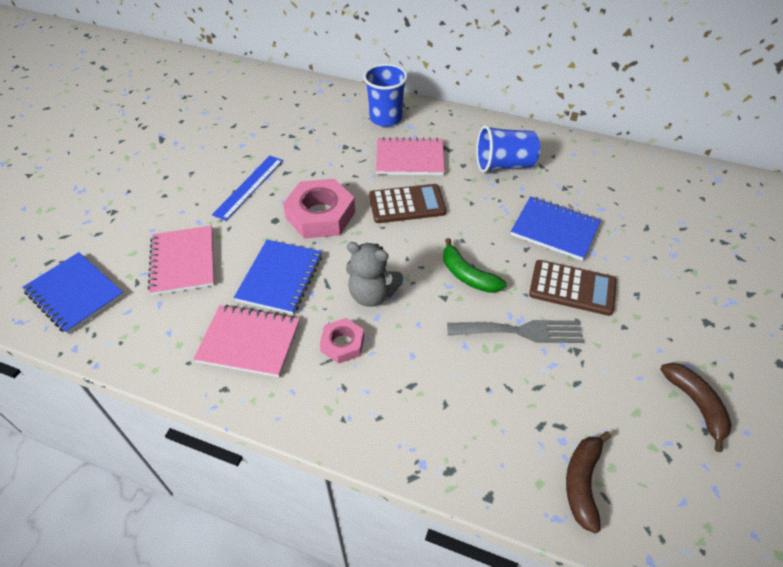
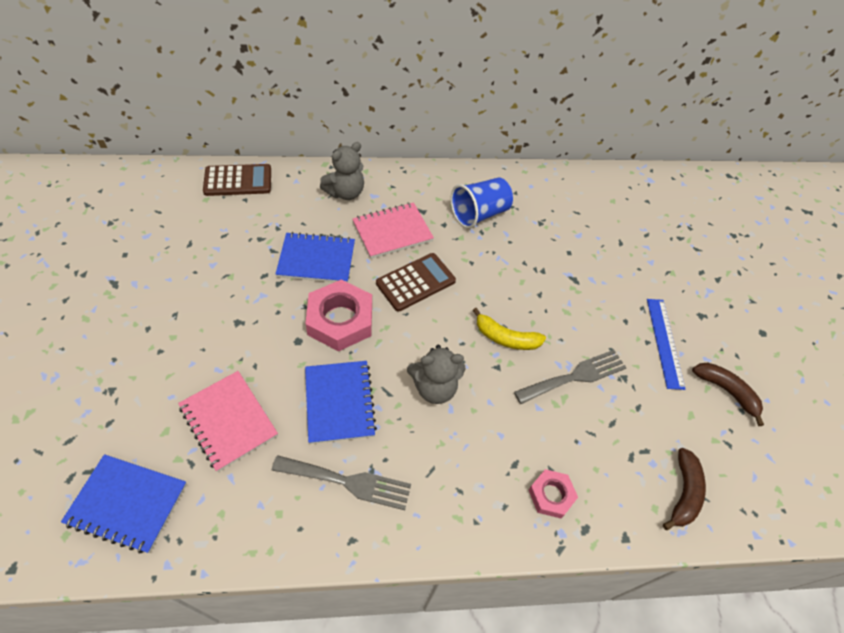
camera: 30 degrees left, 5 degrees up
(249, 187) = (249, 311): blue ruler -> blue ruler (664, 342)
(249, 342) = (348, 482): pink notebook -> grey fork
(342, 344) = (435, 448): pink nut -> pink nut (551, 495)
(385, 118) = (345, 192): blue cup -> grey teddy bear
(467, 275) = (506, 338): green banana -> yellow banana
(554, 230) = (553, 268): blue notebook -> blue notebook (316, 260)
(572, 288) = (593, 320): brown calculator -> brown calculator (238, 180)
(582, 482) = (683, 493): brown banana -> brown banana turned 150 degrees counterclockwise

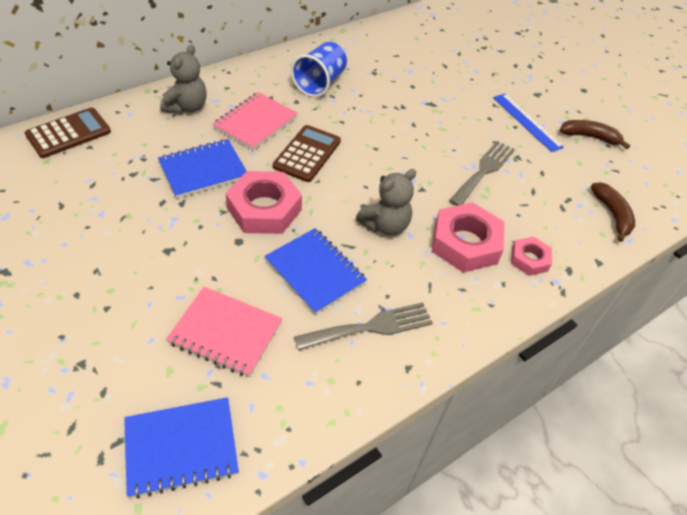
camera: 30 degrees left, 5 degrees down
(498, 444) = (465, 243): none -> pink nut
(506, 338) = (412, 166): yellow banana -> none

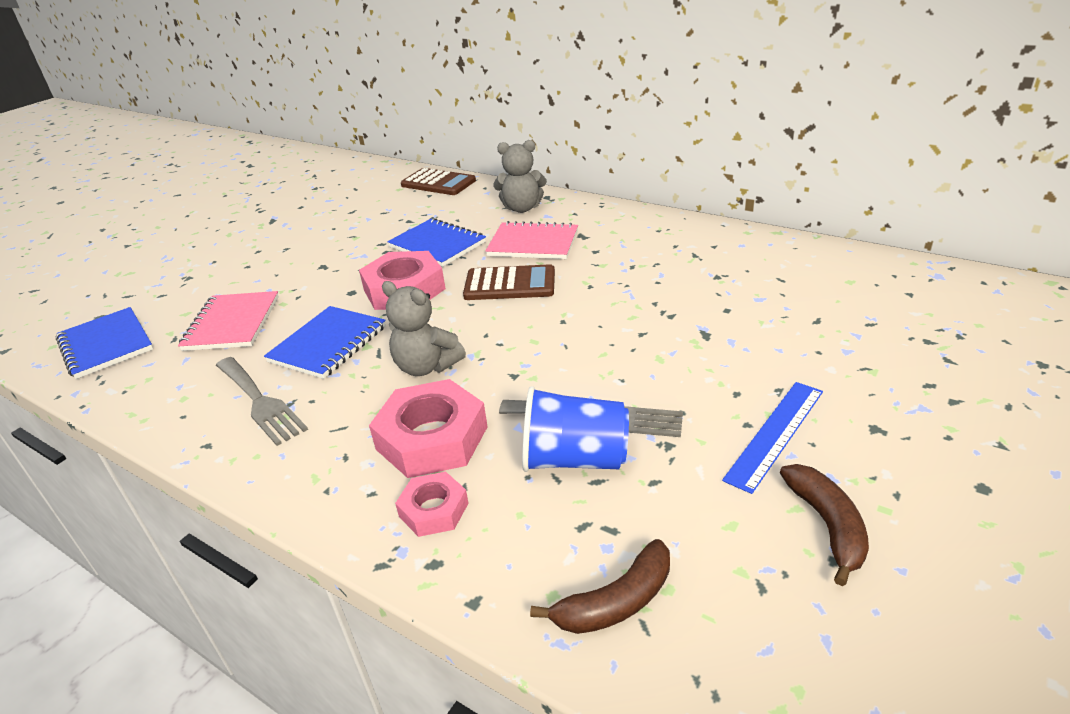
camera: 75 degrees right, 15 degrees down
(320, 83) = (646, 252): blue cup -> blue cup (574, 459)

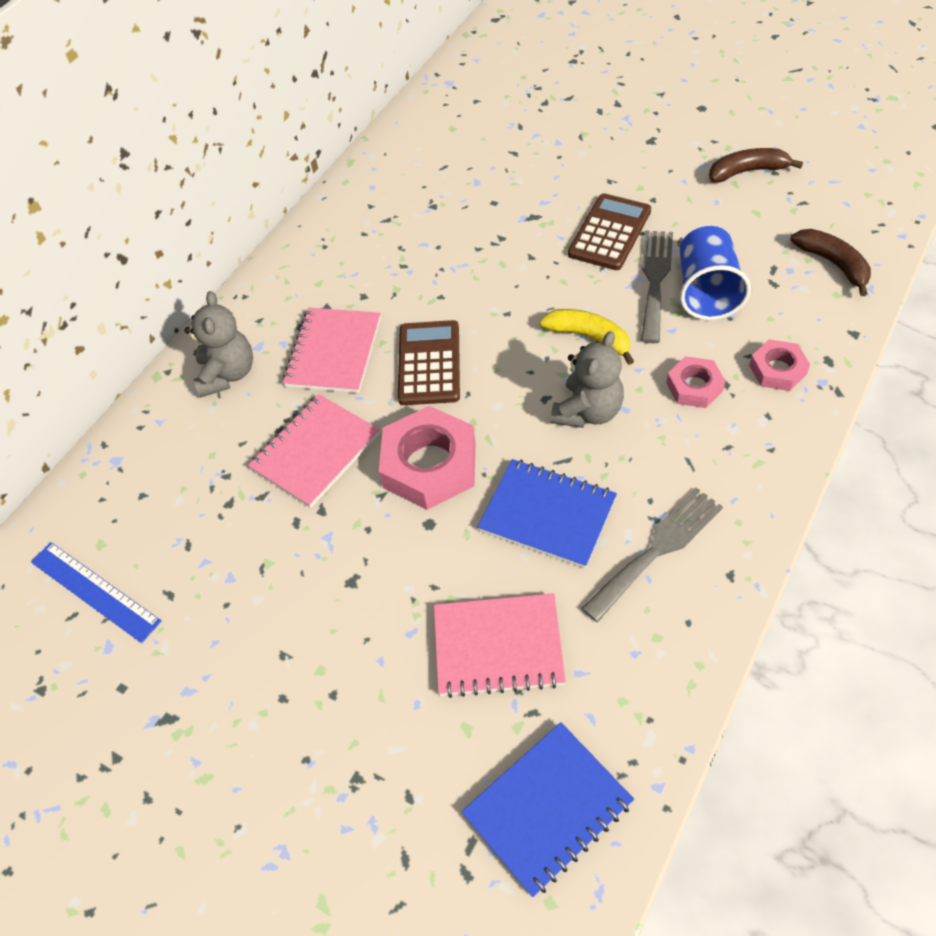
camera: 90 degrees left, 20 degrees up
(432, 438) = (694, 387): pink nut -> pink nut, size x0.55
(437, 245) = (315, 452): blue notebook -> pink notebook
(438, 183) = (99, 490): brown calculator -> brown calculator (609, 233)
(519, 369) = (590, 337): none -> yellow banana
(775, 434) = (662, 186): blue ruler -> blue ruler (94, 591)

